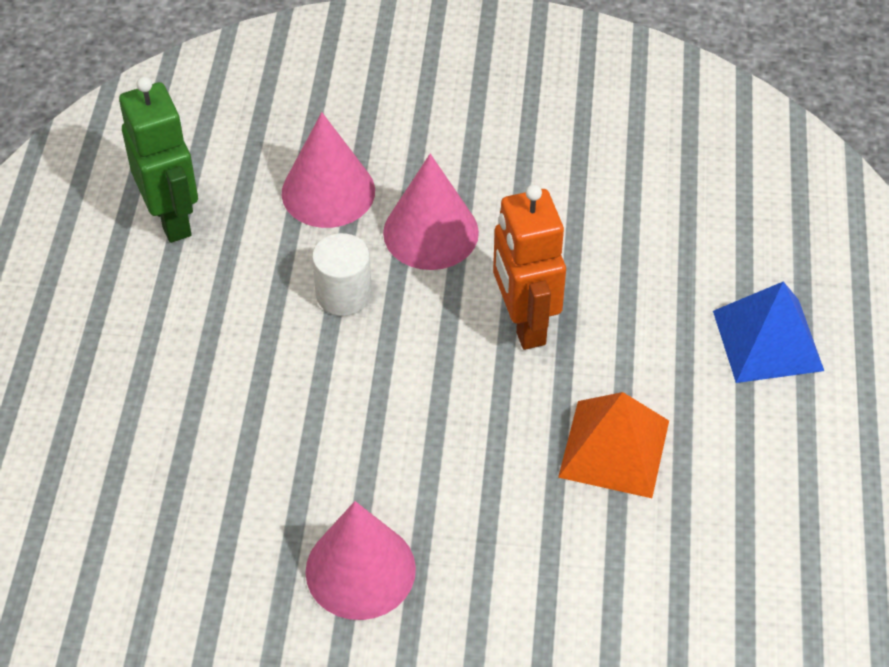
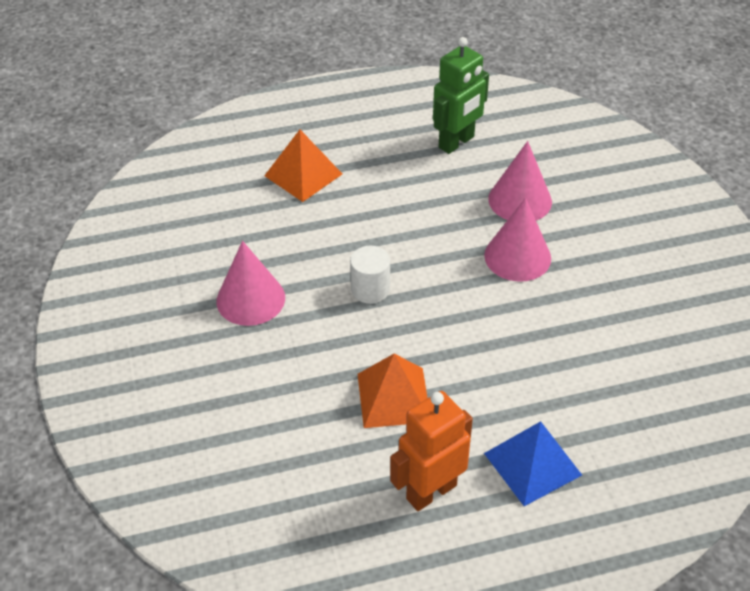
camera: 70 degrees right, 5 degrees down
(129, 427) = (303, 175): none -> orange pyramid
(343, 294) = (444, 231): white cylinder -> white cylinder (370, 289)
(524, 323) = (470, 323): orange robot -> orange robot (431, 491)

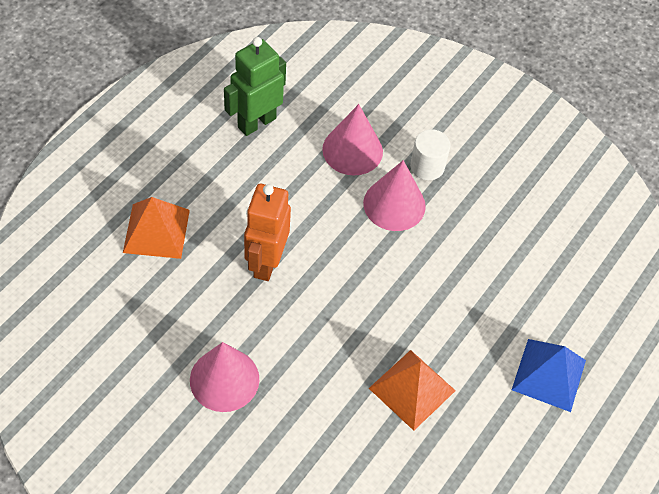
camera: 45 degrees left, 10 degrees up
(370, 289) = (311, 306): white cylinder -> white cylinder (427, 166)
(431, 491) = (503, 447): orange robot -> orange robot (266, 262)
(456, 142) = (256, 122): green robot -> green robot turned 135 degrees counterclockwise

